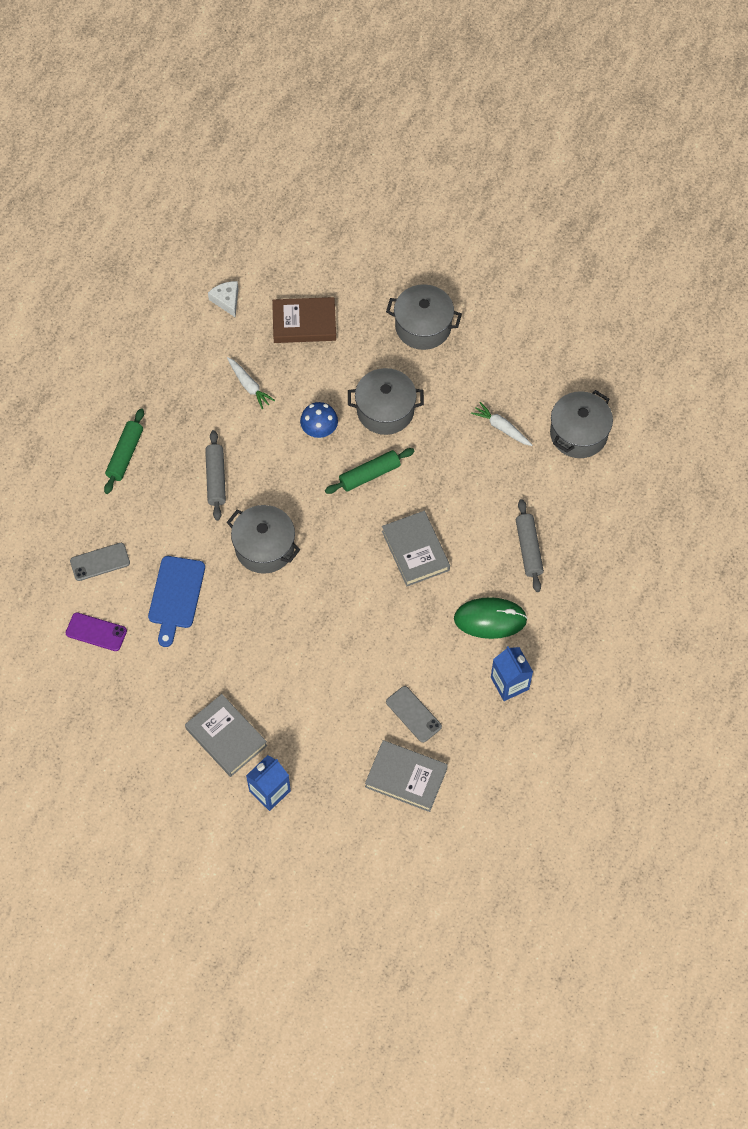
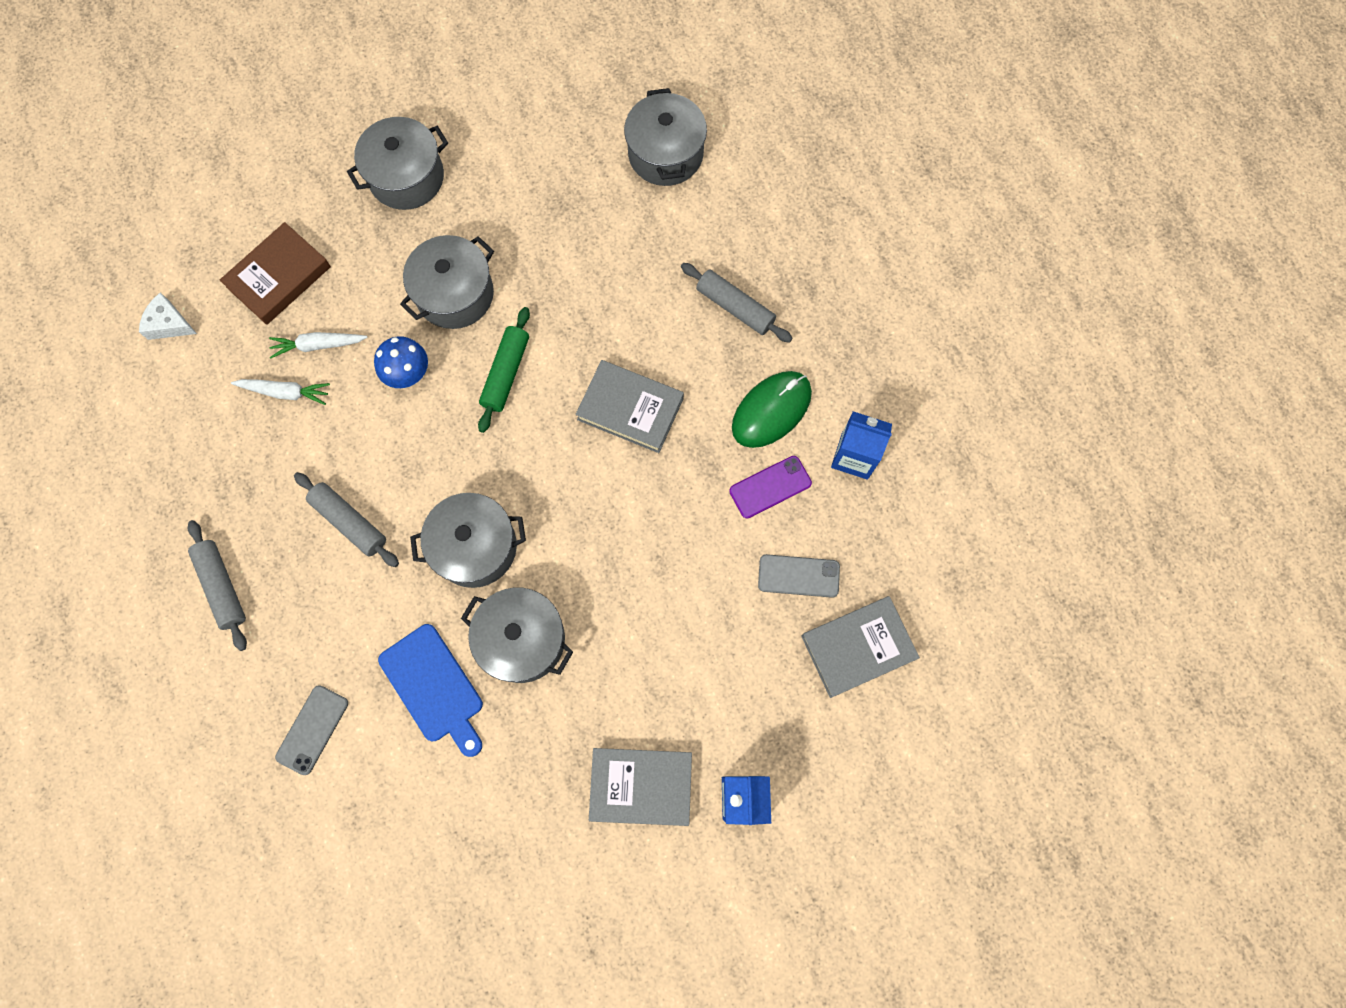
camera: 45 degrees left, 10 degrees up
(96, 632) = (386, 811): purple phone -> purple phone (770, 487)
(125, 455) = (222, 586): green rolling pin -> grey rolling pin
(241, 614) = (522, 640): none -> grey pot
(501, 427) = (587, 211): white carrot -> white carrot (318, 345)

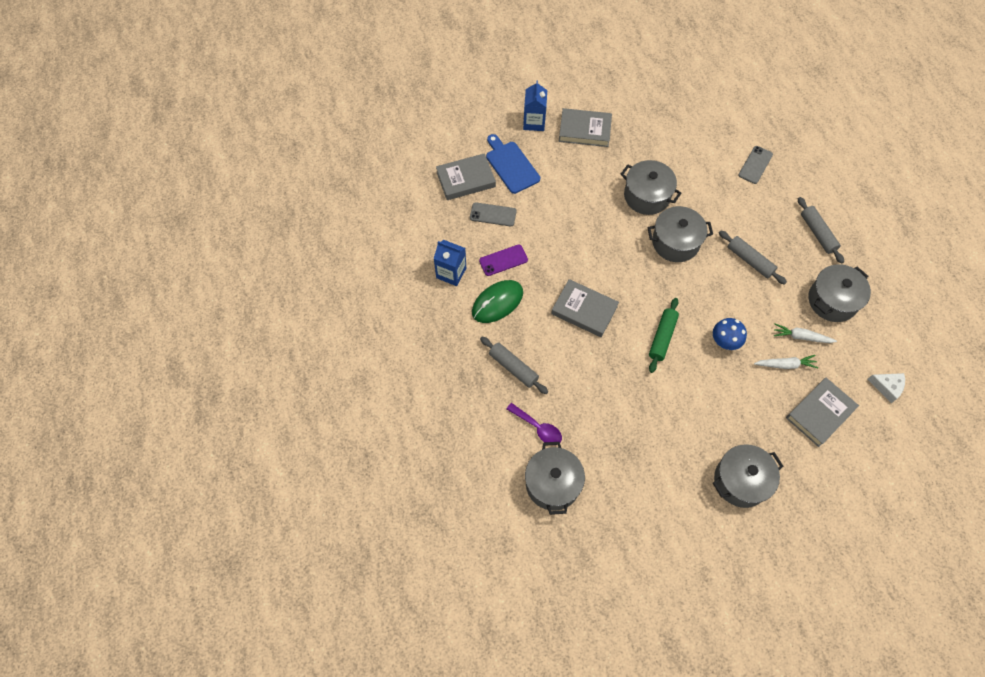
camera: 175 degrees left, 10 degrees down
(279, 277) = (820, 413): brown book -> grey book
(434, 687) = (693, 178): blue cutting board -> blue cutting board (511, 165)
(455, 294) = (699, 391): grey pot -> grey pot (832, 300)
(691, 224) = (537, 427): none -> purple spoon

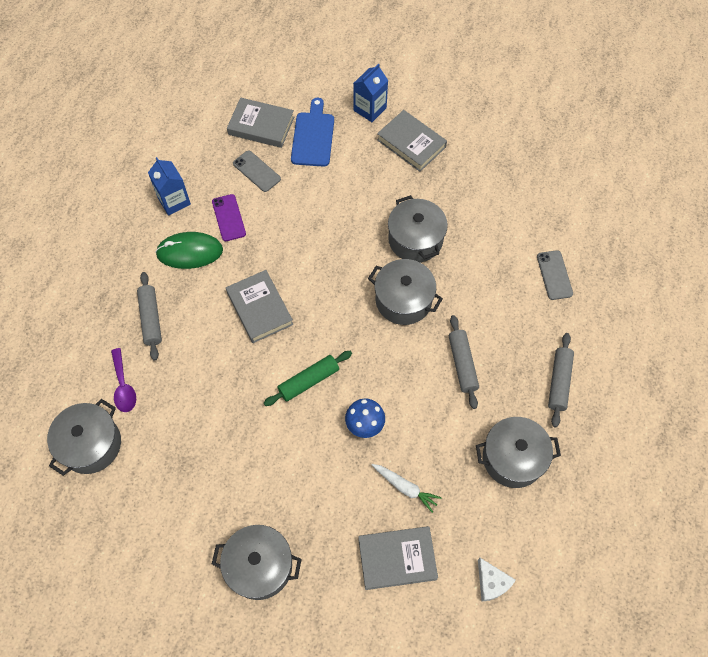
camera: 35 degrees right, 0 degrees up
(503, 260) = (229, 218): purple phone -> purple phone turned 60 degrees clockwise
(755, 165) = (554, 275): grey phone -> grey phone turned 75 degrees counterclockwise
(801, 337) = (446, 472): white carrot -> none

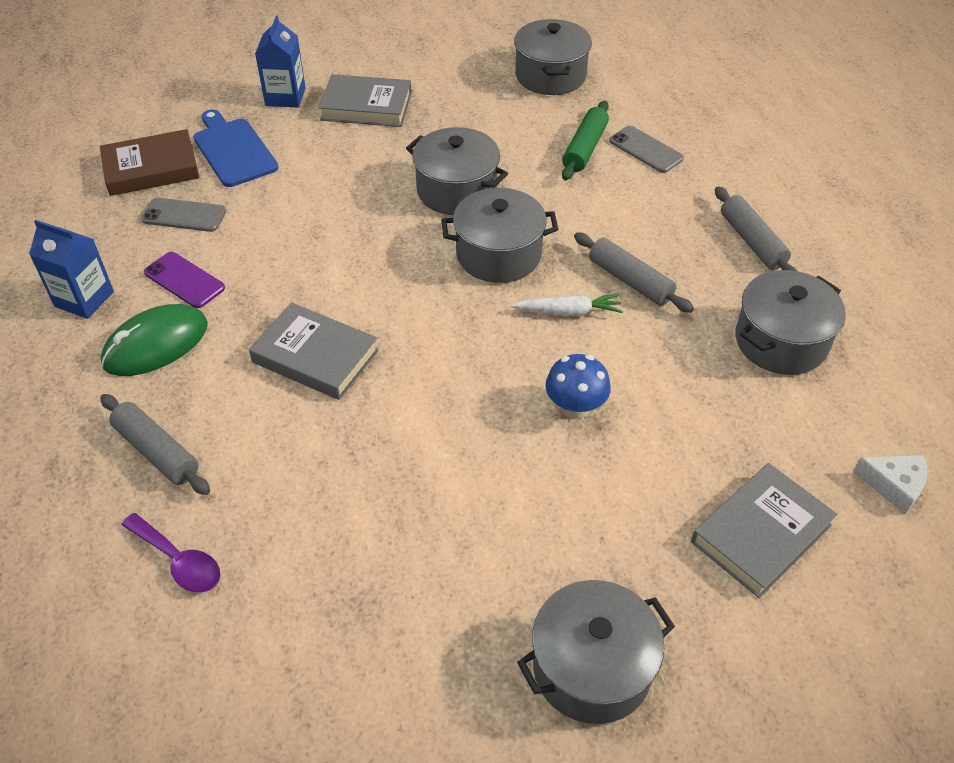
camera: 35 degrees left, 15 degrees down
(91, 444) = (183, 673): grey pot -> grey pot (550, 76)
(261, 126) = (151, 168): grey book -> brown book
(308, 381) = (456, 400): green rolling pin -> green rolling pin (584, 148)
(405, 488) = (692, 446): white carrot -> white carrot (569, 312)

